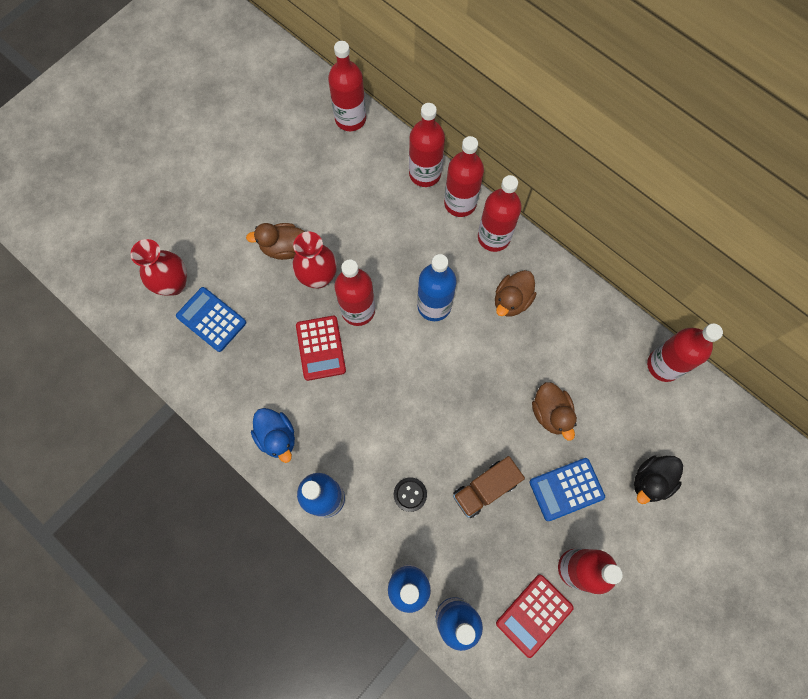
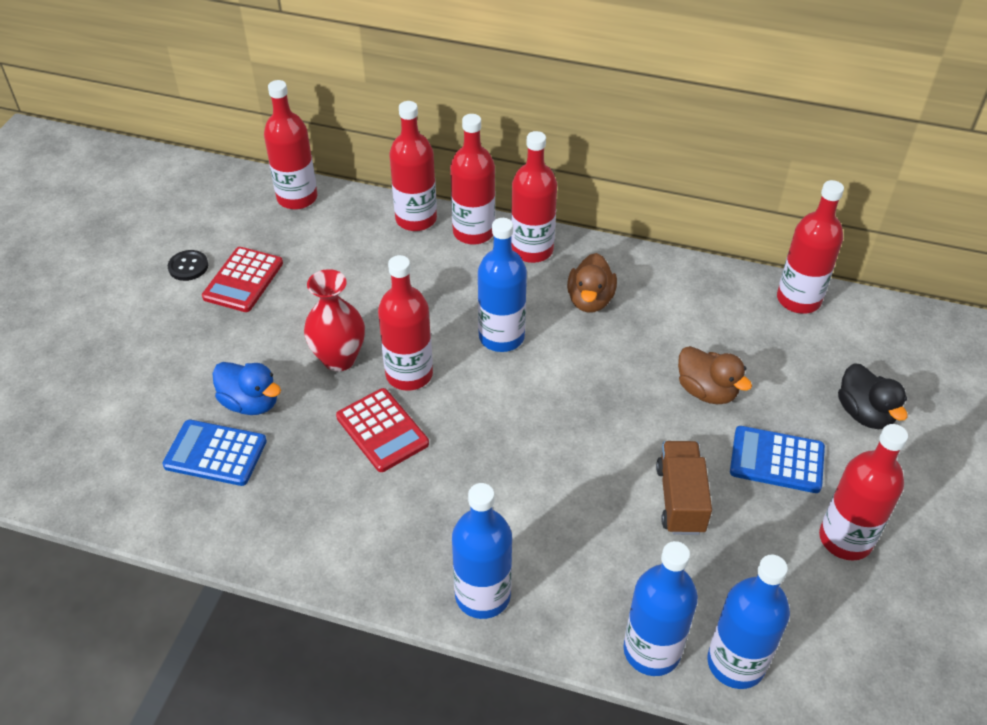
camera: 25 degrees left, 25 degrees down
(173, 284) = (143, 434): red vase -> none
(277, 437) = (375, 551): blue duck -> blue duck (251, 403)
(283, 248) = (277, 345): brown duck -> none
(410, 494) = (591, 544): black button -> black button (188, 266)
(485, 488) = (680, 499): brown truck -> brown truck turned 150 degrees clockwise
(534, 615) = (832, 614): red calculator -> red calculator (243, 280)
(566, 489) = (776, 460): blue calculator -> blue calculator turned 60 degrees clockwise
(651, 481) = (864, 413): black duck -> black duck turned 45 degrees counterclockwise

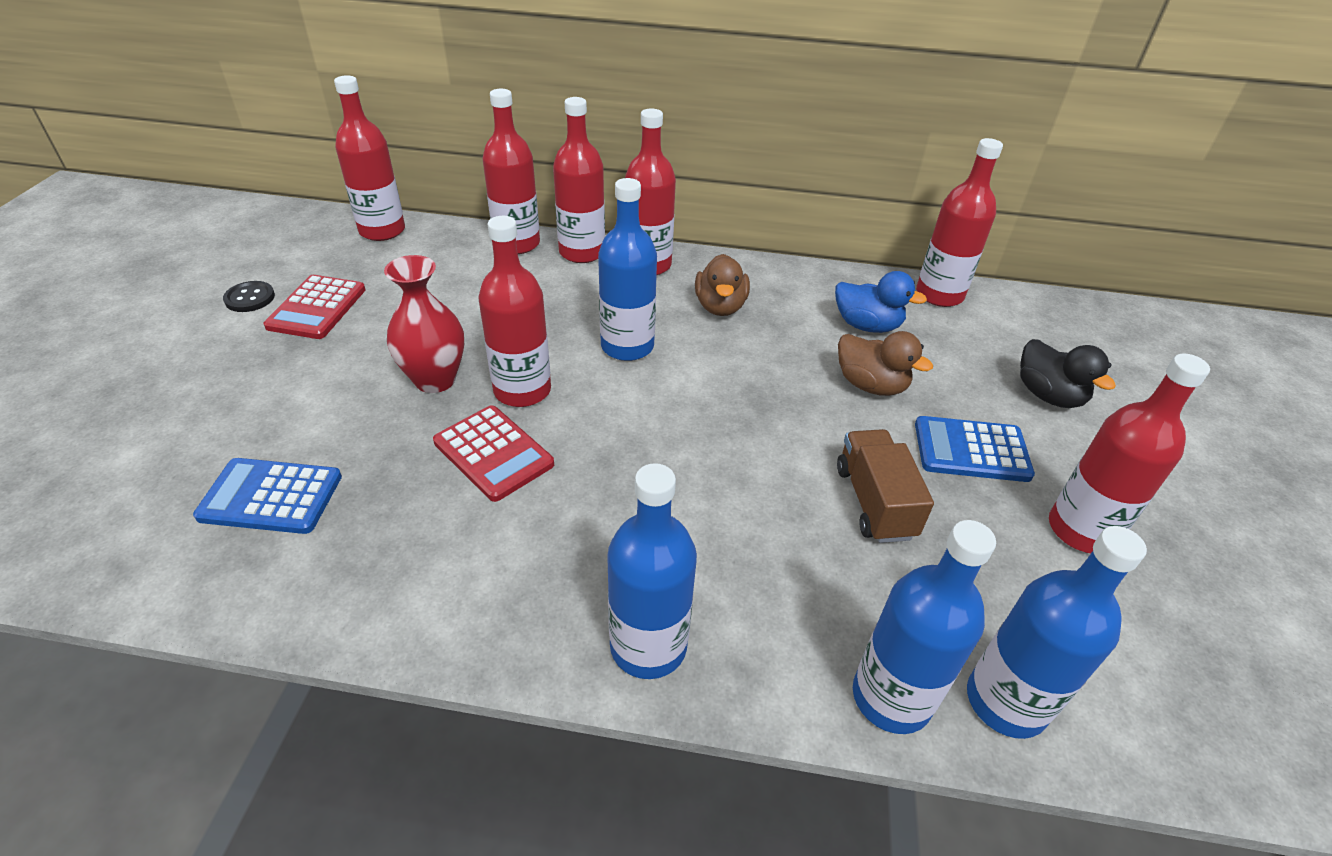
camera: 10 degrees left, 5 degrees down
(251, 403) = (322, 434): blue duck -> blue duck (867, 325)

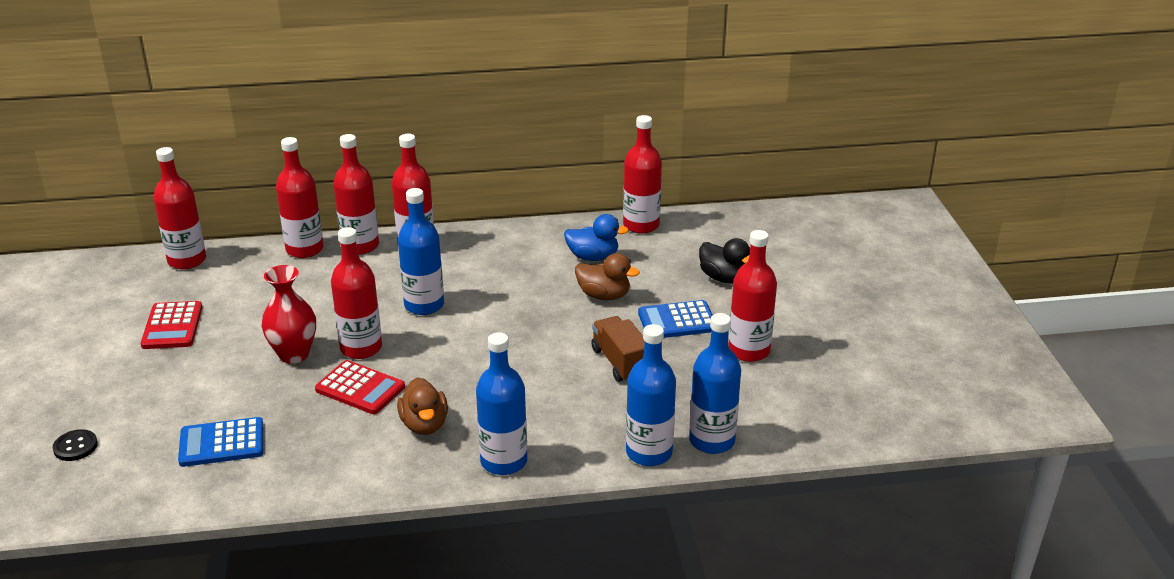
camera: 15 degrees left, 10 degrees down
(250, 298) = (113, 330): black button -> black button (75, 447)
(720, 307) = (482, 265): brown duck -> brown duck (424, 425)

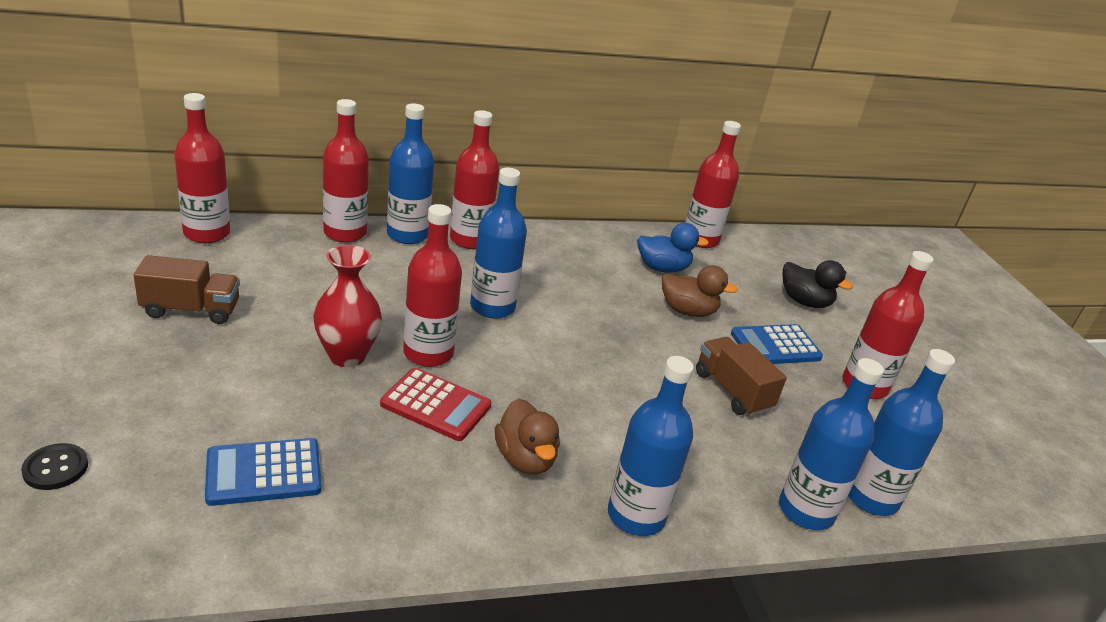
camera: 10 degrees left, 0 degrees up
(172, 326) = (191, 310): red calculator -> brown truck
(360, 246) = (407, 235): red bottle -> blue bottle

